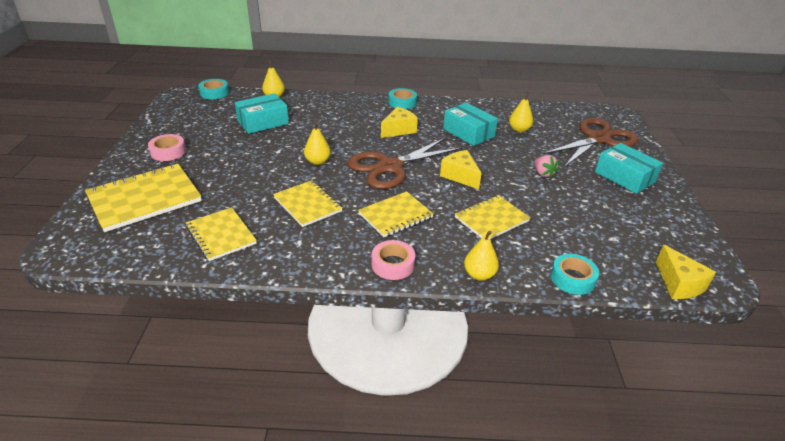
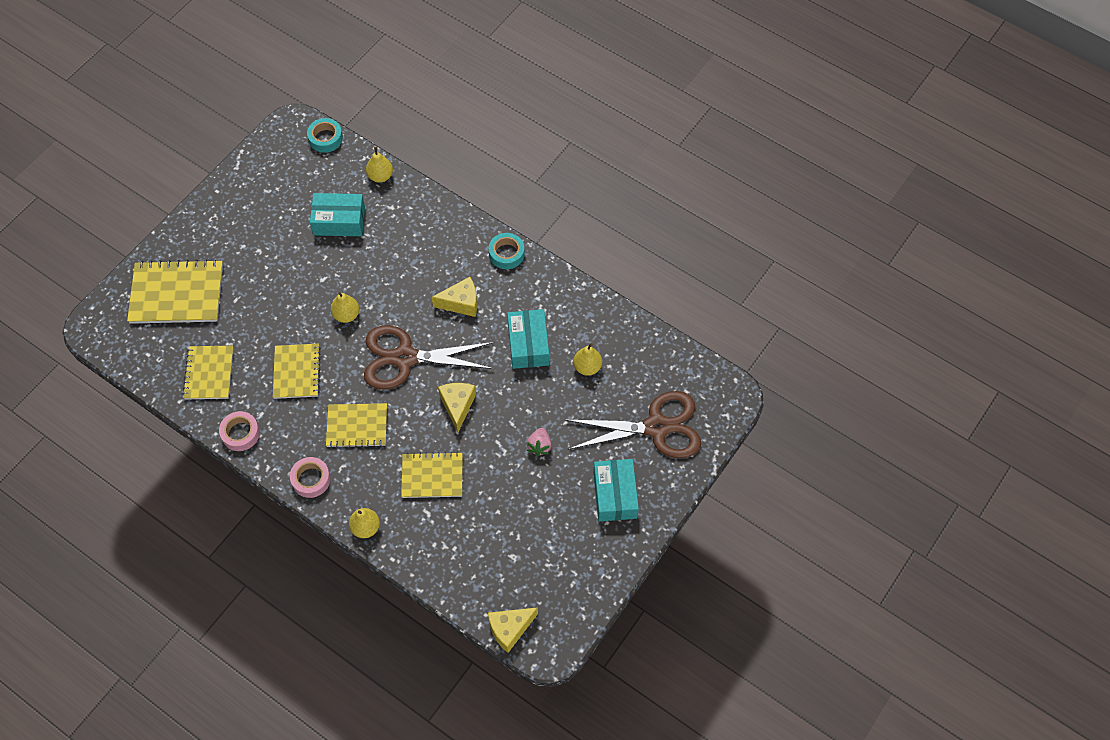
camera: 35 degrees right, 25 degrees up
(168, 152) = (228, 231): pink tape -> pink tape (240, 433)
(572, 278) = (432, 574): turquoise tape -> none
(678, 284) = (510, 629): yellow cheese -> yellow cheese turned 45 degrees clockwise

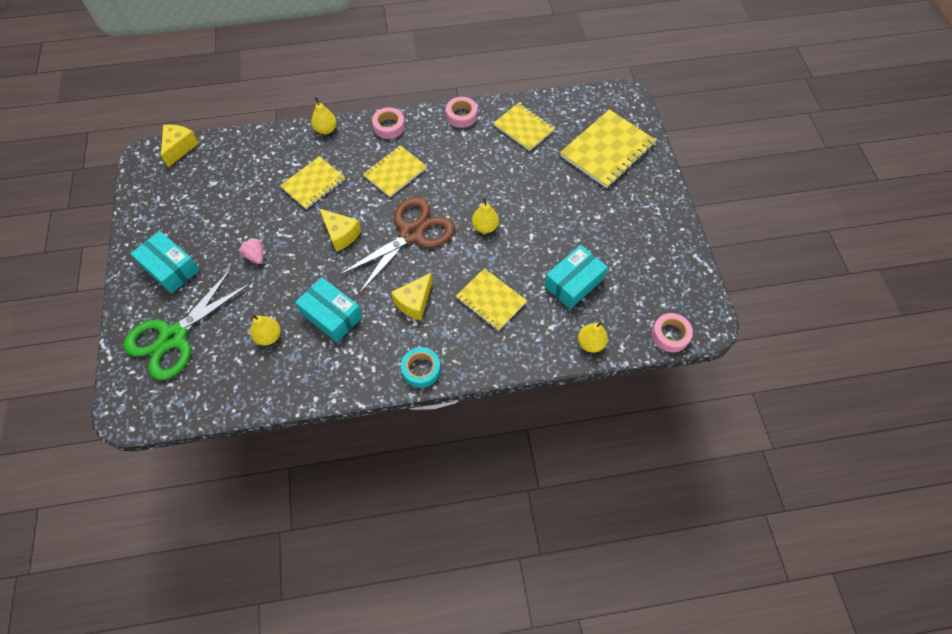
camera: 135 degrees right, 0 degrees up
(297, 372) = (472, 170): yellow notebook -> yellow notebook (491, 300)
(325, 138) = (670, 335): turquoise tape -> pink tape
(656, 427) = (174, 337): brown scissors -> green scissors

